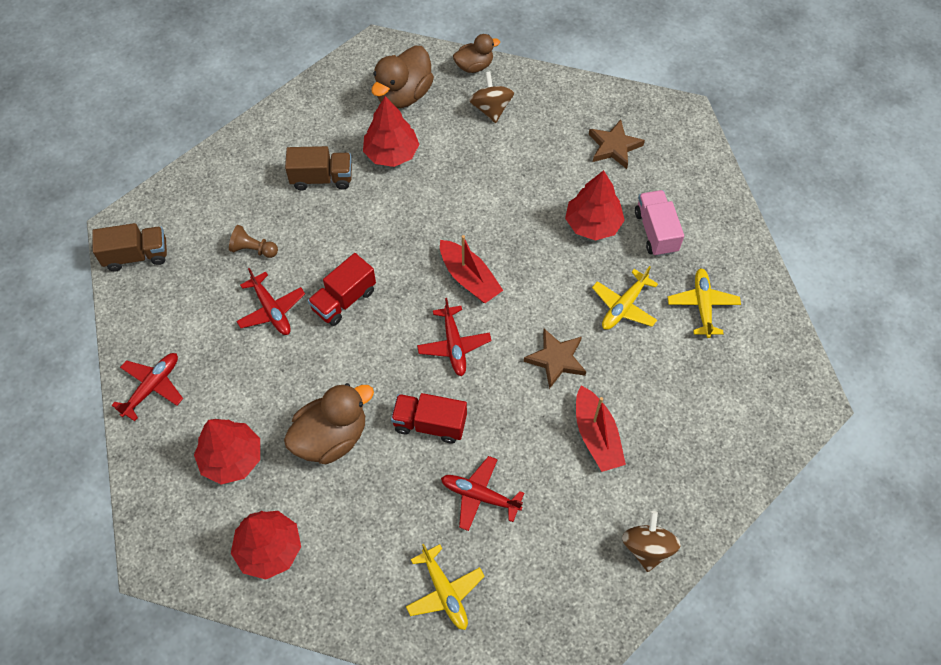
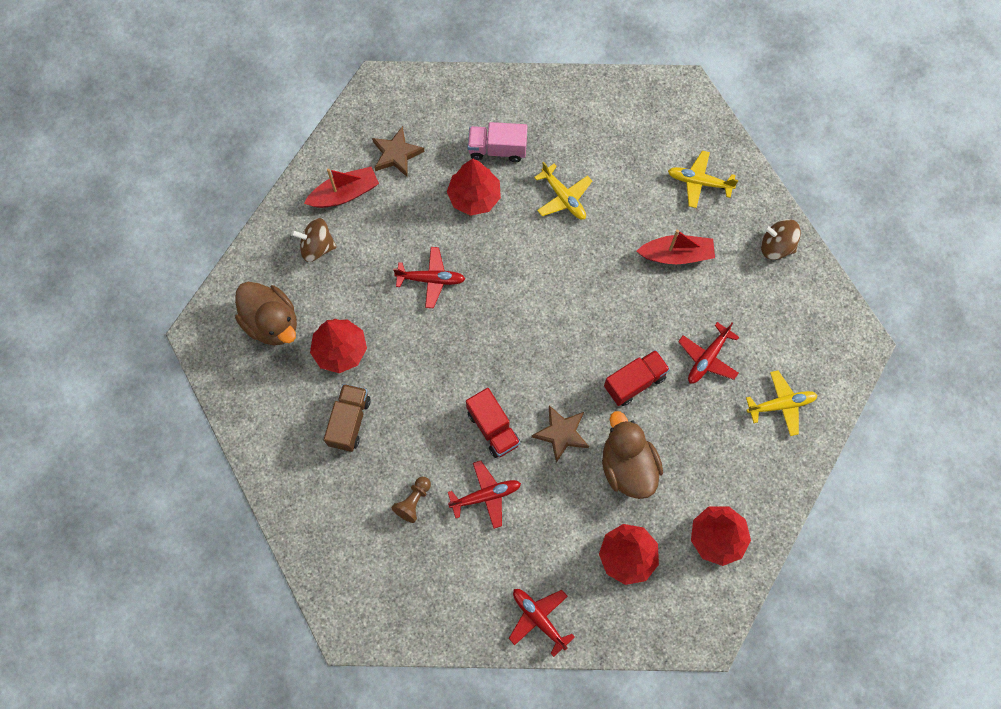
camera: 75 degrees left, 10 degrees up
(137, 255) = (387, 617): brown truck -> none
(430, 424) = (634, 382): red truck -> red truck turned 150 degrees counterclockwise
(454, 345) = (565, 344): red plane -> red plane (431, 279)
(469, 278) = (501, 314): red boat -> red boat (344, 194)
(474, 66) = (258, 248): brown duck -> none
(556, 359) = (600, 265): brown star -> brown star (561, 433)
(702, 305) = (579, 137): yellow plane -> yellow plane (699, 182)

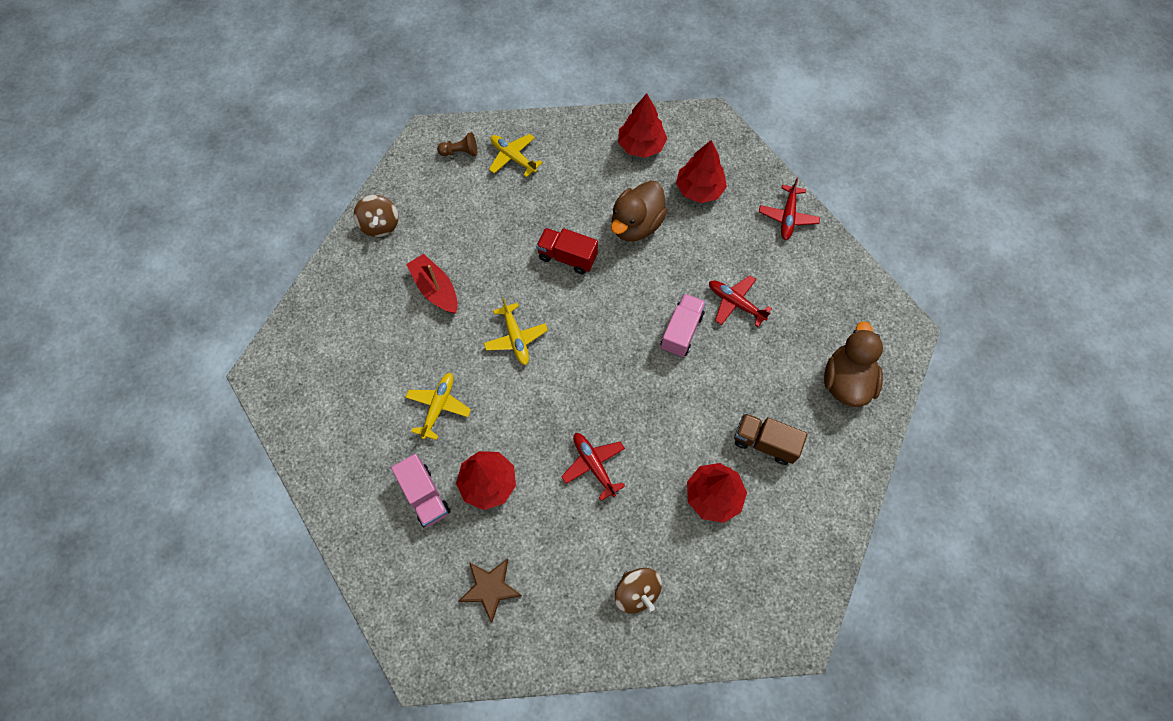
camera: 125 degrees left, 5 degrees down
(272, 323) = (737, 576): brown duck -> brown duck (846, 381)
(344, 194) = (565, 608): red boat -> none
(349, 421) = (764, 443): brown truck -> brown truck turned 45 degrees clockwise
(413, 501) = (782, 350): brown pawn -> brown pawn (460, 152)
(493, 428) = (681, 331): red truck -> pink truck
(561, 433) = (647, 282): brown star -> none
(699, 182) = (354, 310): yellow plane -> yellow plane (516, 338)
(707, 358) = (511, 221): red plane -> none

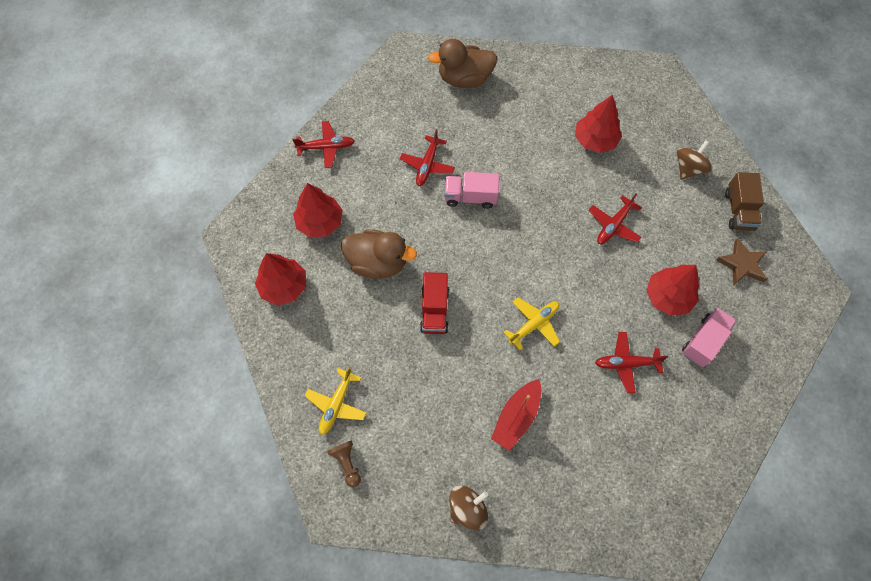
camera: 110 degrees left, 0 degrees up
(439, 406) = (626, 363): yellow plane -> red plane
(764, 443) = (538, 118): brown truck -> brown truck (738, 210)

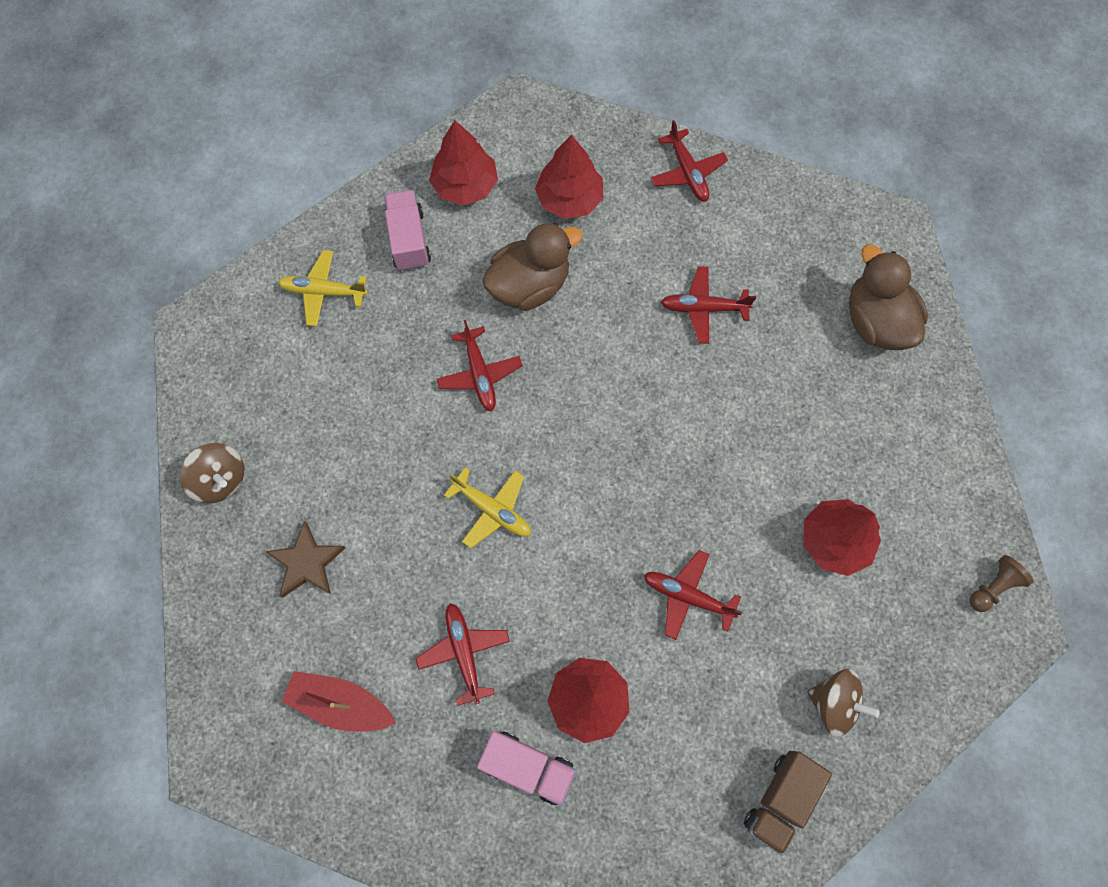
camera: 75 degrees right, 5 degrees up
(347, 463) = (252, 324): brown pawn -> brown pawn (993, 587)
(378, 263) = (529, 285): brown duck -> brown duck turned 120 degrees counterclockwise
(434, 310) = (479, 374): red truck -> red plane
(470, 197) = (669, 379): pink truck -> pink truck (409, 240)
(516, 417) = (352, 514): red boat -> red boat (341, 703)
(738, 210) = (780, 799): brown truck -> brown truck turned 45 degrees counterclockwise
(742, 264) = (679, 816): brown star -> brown star (307, 563)

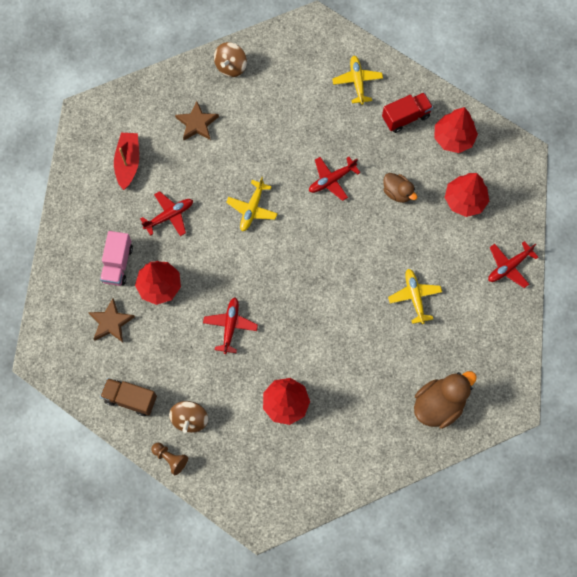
camera: 75 degrees right, 0 degrees up
(409, 240) = (405, 117): pink truck -> red truck
(529, 285) = (397, 192): brown duck -> brown duck, size x0.61
(634, 804) = (111, 322): none -> brown star
(703, 308) = (414, 297): red plane -> yellow plane
(993, 587) = (282, 503): brown pawn -> brown pawn (170, 458)

